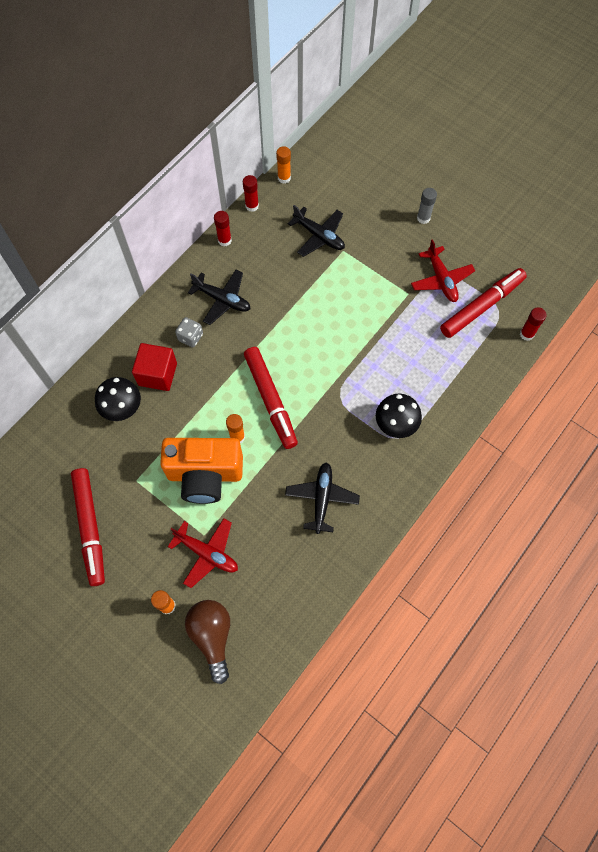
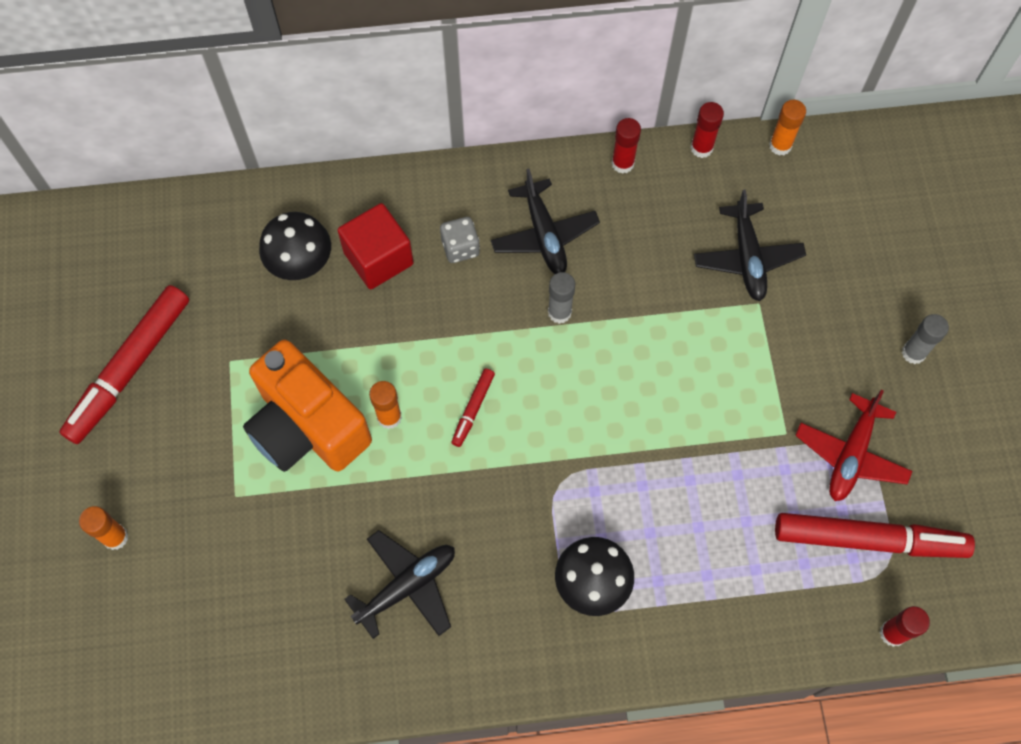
camera: 45 degrees right, 0 degrees up
(207, 553) = (216, 520): red plane -> none
(212, 636) = (124, 621): brown light bulb -> none
(264, 326) = (559, 312): none -> grey glue stick
(270, 400) = (473, 409): red marker -> red marker, size x0.46

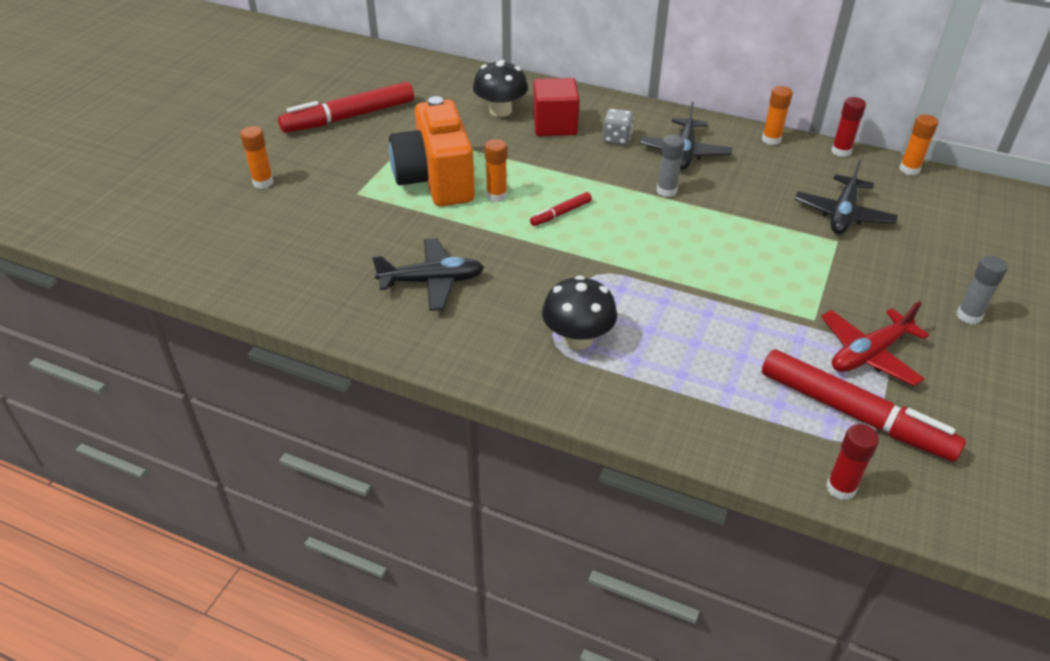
camera: 30 degrees right, 25 degrees down
(622, 163) = (771, 140): red glue stick -> orange glue stick

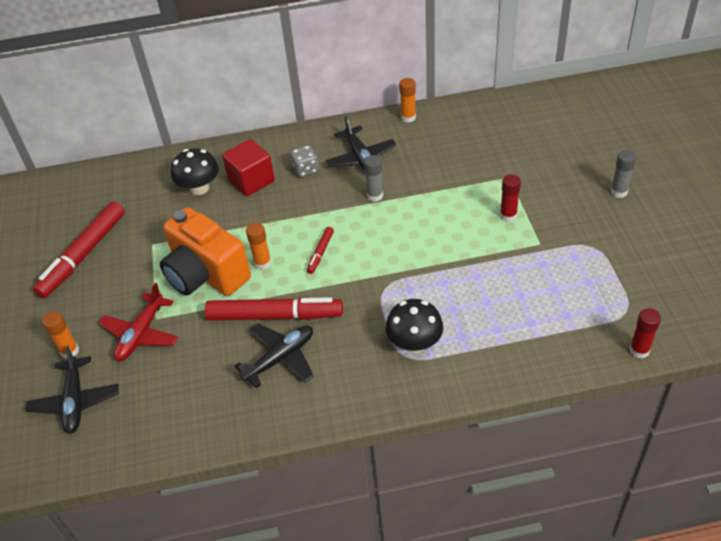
camera: 30 degrees left, 5 degrees up
(841, 151) = (458, 105): red glue stick -> red glue stick (508, 215)
(843, 214) = (497, 155): black plane -> black plane (75, 401)
(854, 414) = (610, 297): red marker -> red marker (275, 316)
(869, 354) = (587, 250): red plane -> red plane (141, 334)
(909, 169) = (509, 98): orange glue stick -> none

